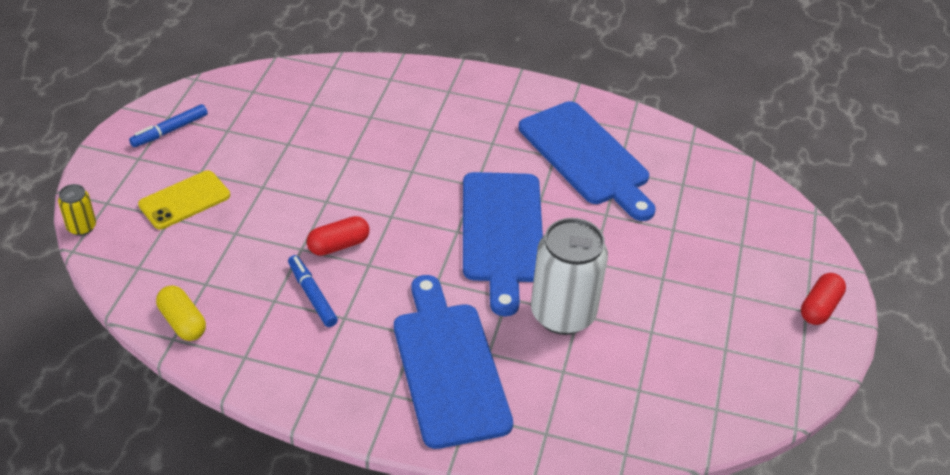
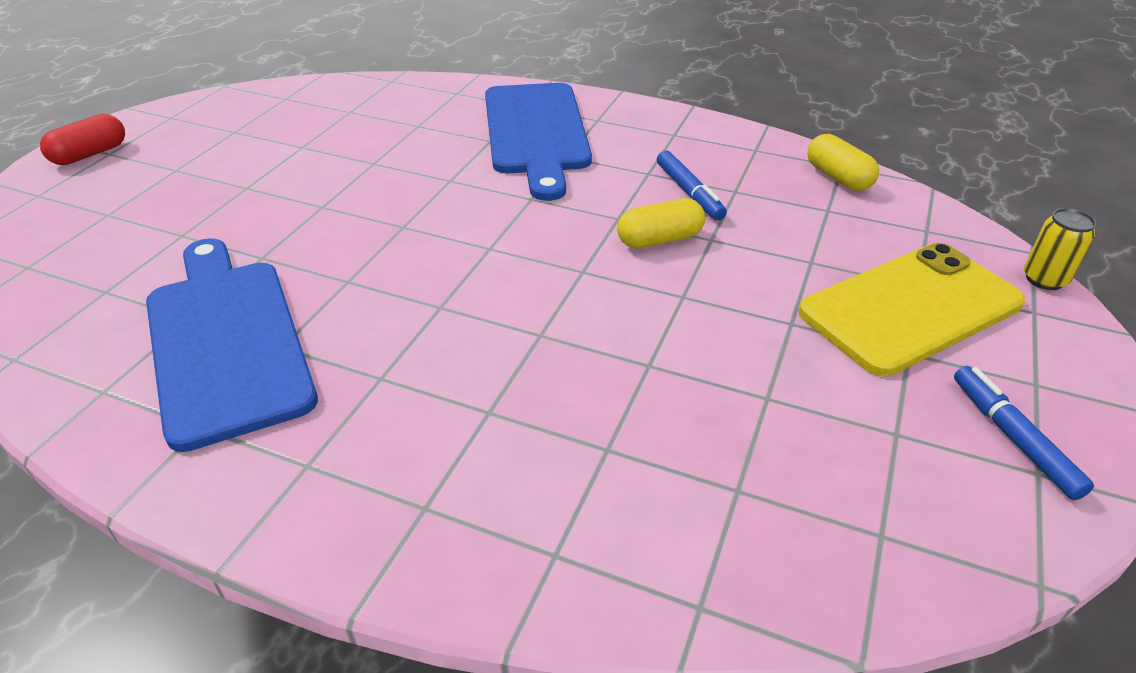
camera: 170 degrees left, 5 degrees down
(170, 131) = (1013, 438): blue marker -> blue marker turned 75 degrees counterclockwise
(184, 200) = (910, 308): yellow phone -> yellow phone, size x1.59
(338, 245) = (660, 239): red capsule -> yellow capsule
(502, 233) = (426, 242): blue cutting board -> none
(563, 314) = (392, 163): white can -> none

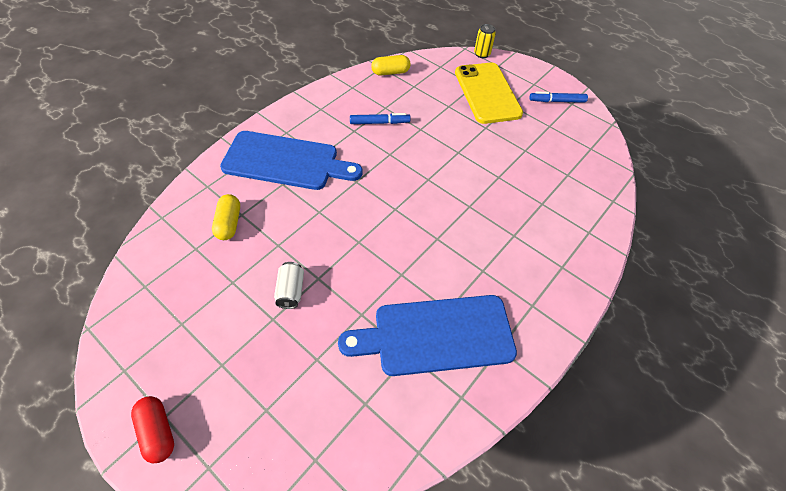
camera: 75 degrees left, 15 degrees up
(295, 190) = (291, 291): none -> white can
(660, 239) = (414, 145): yellow capsule -> yellow capsule (229, 223)

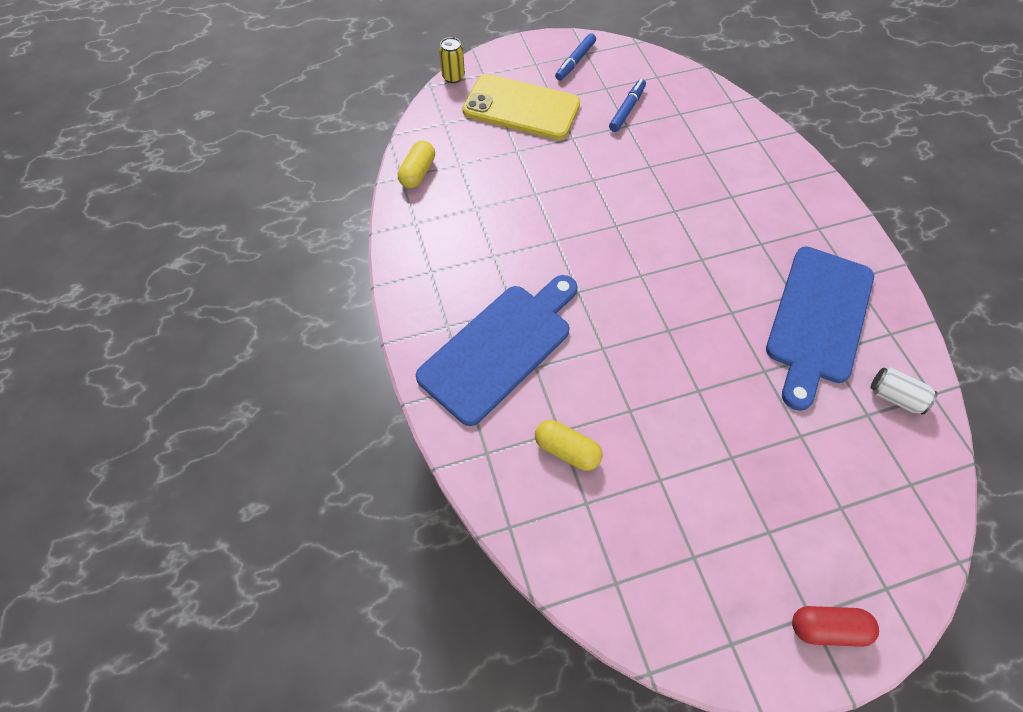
camera: 55 degrees left, 5 degrees up
(291, 291) = (703, 424): white can -> white can (894, 397)
(379, 122) = (498, 225): blue marker -> blue marker (627, 109)

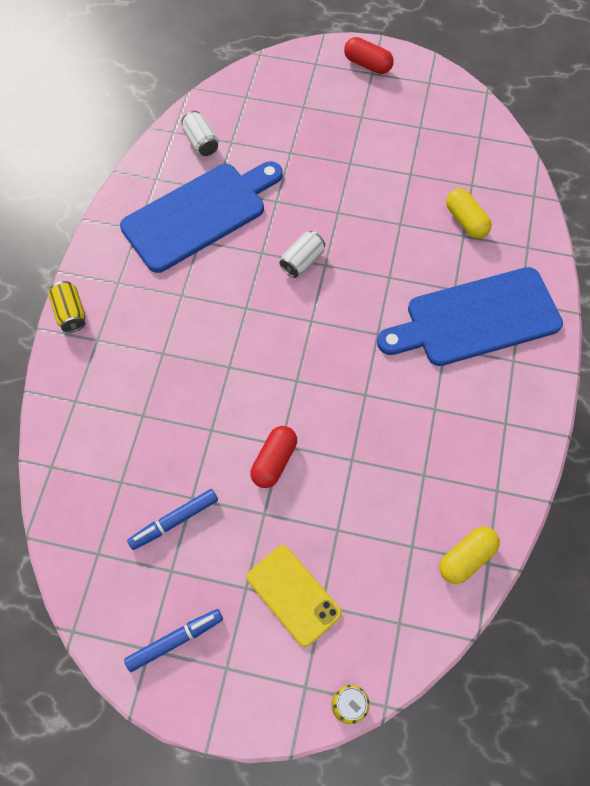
camera: 150 degrees left, 5 degrees up
(521, 108) = (293, 595): yellow phone -> yellow phone, size x0.63
(590, 168) = (274, 461): none -> red capsule
(690, 322) = (302, 261): none -> white can
(827, 190) = (70, 313): none -> yellow can

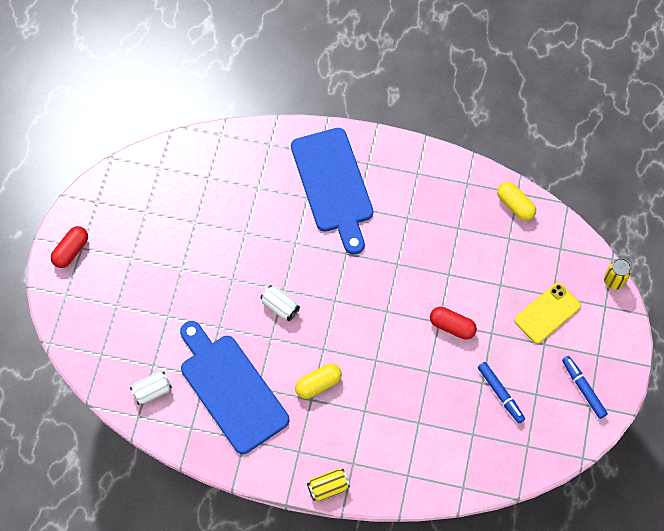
camera: 90 degrees left, 0 degrees up
(466, 221) = (244, 185): yellow capsule -> yellow capsule (318, 384)

